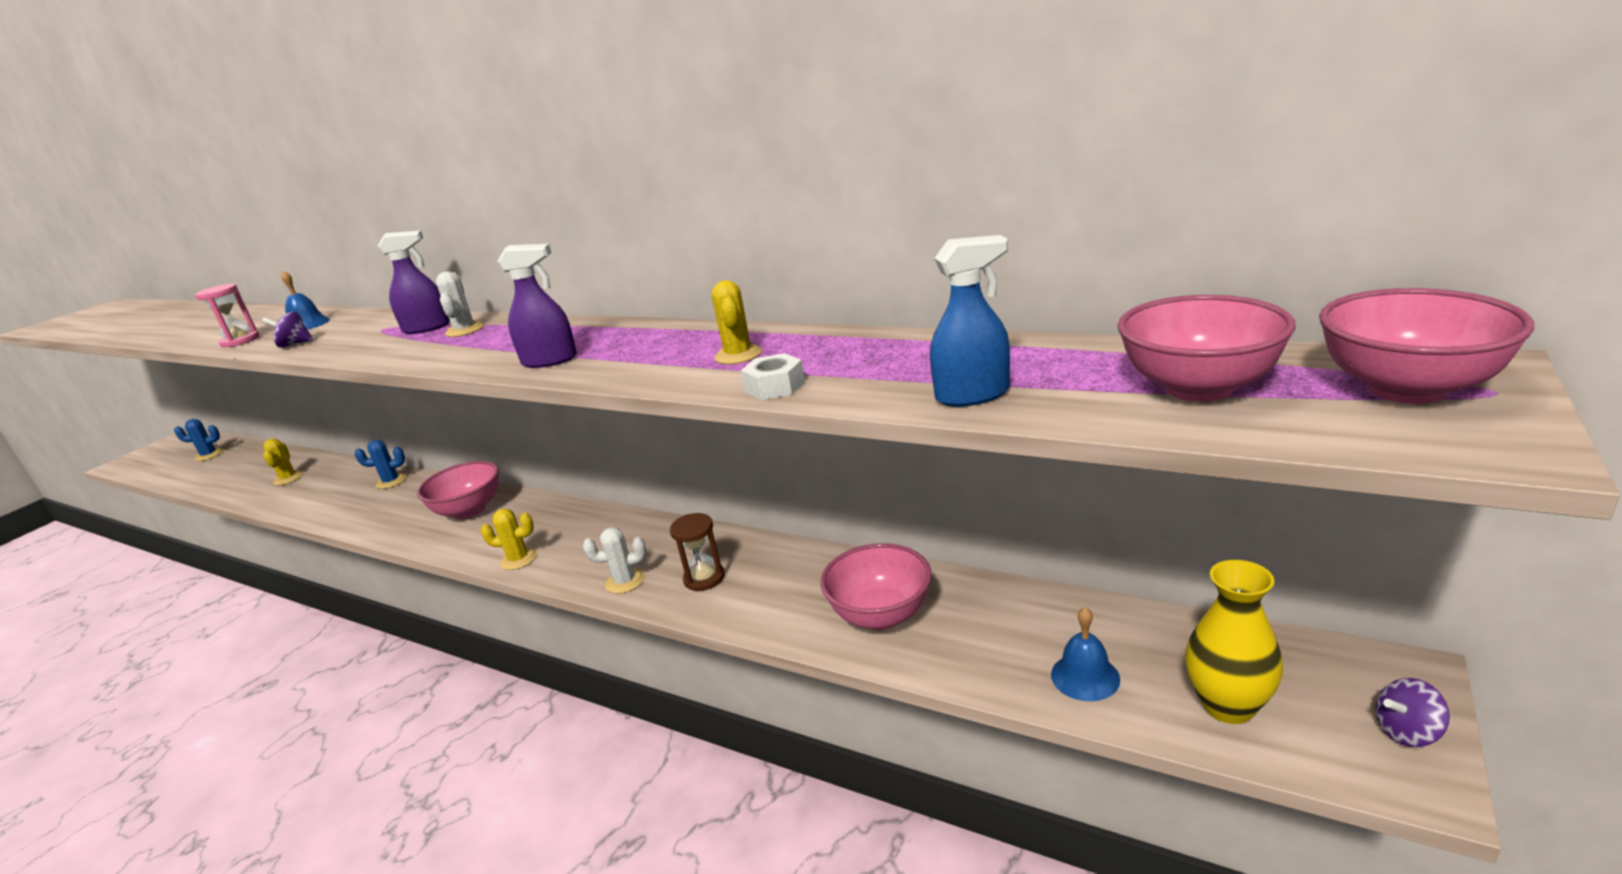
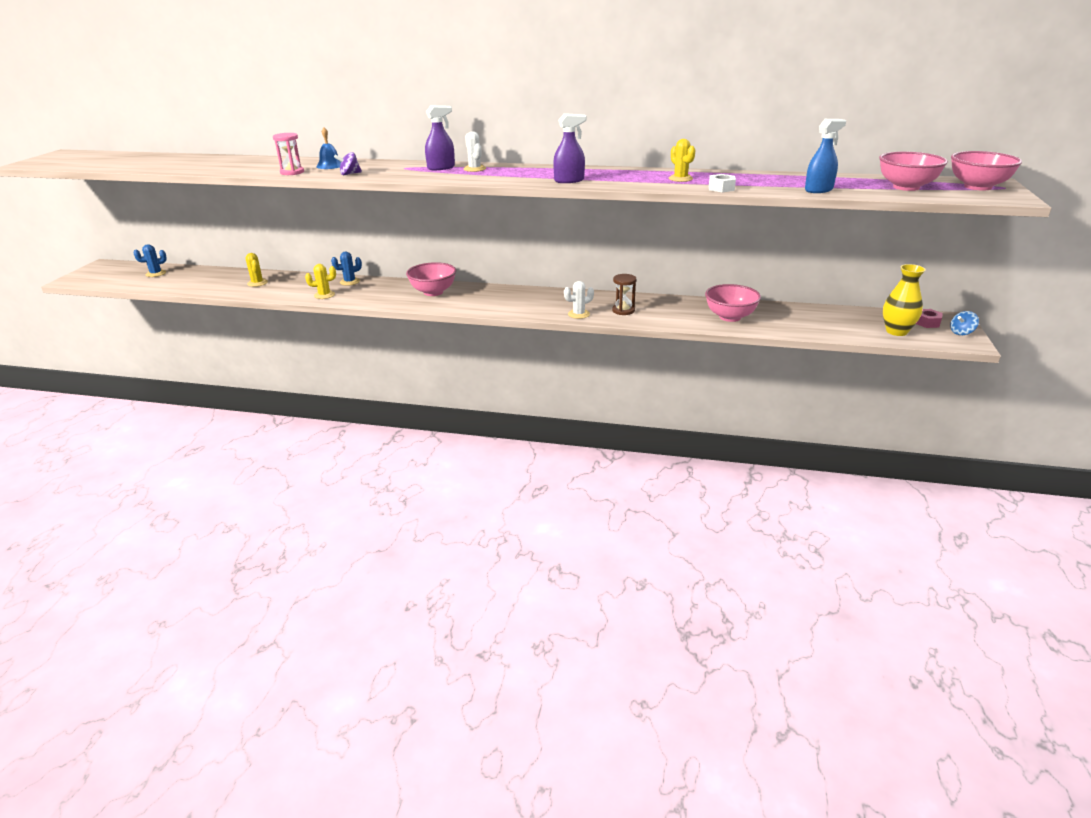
camera: 20 degrees left, 5 degrees up
(519, 559) = (499, 310): yellow cactus -> yellow cactus (324, 295)
(1085, 676) = (836, 328): blue bell -> none
(1323, 681) = (927, 322): none -> pink nut
(1407, 732) = (961, 332): purple spinning top -> blue spinning top

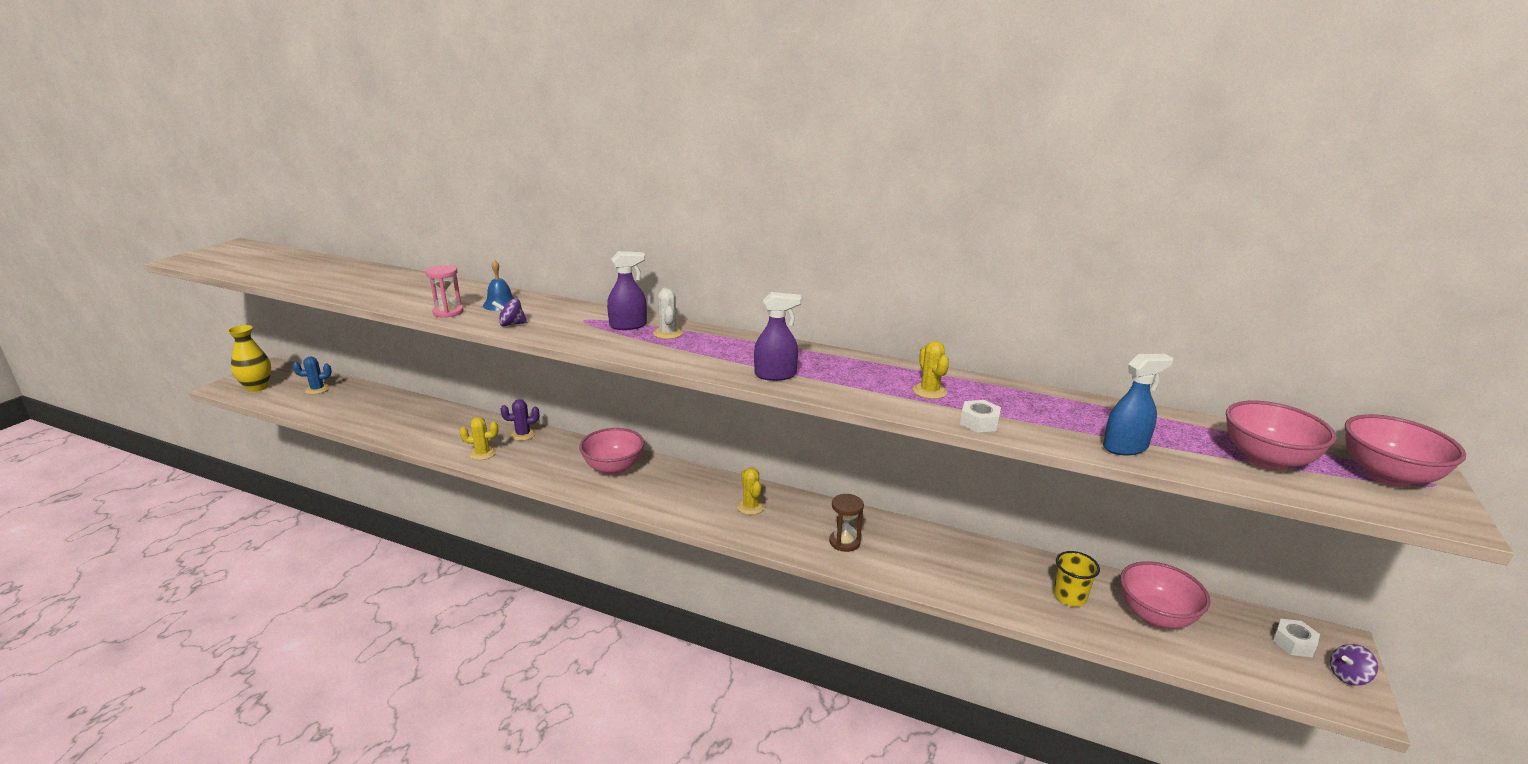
camera: 10 degrees right, 5 degrees down
(257, 283) = (418, 421): yellow cactus -> yellow cactus (750, 506)
(350, 282) = (523, 434): blue cactus -> purple cactus
(578, 314) = (782, 540): white cactus -> none
(730, 317) = (991, 580): pink bowl -> pink bowl (1155, 616)
(784, 319) = (1069, 597): none -> yellow cup
(896, 331) = (1240, 655): yellow vase -> yellow vase (257, 387)
(927, 322) = (1293, 643): pink nut -> white nut
(961, 332) = (1348, 676): blue spinning top -> purple spinning top

